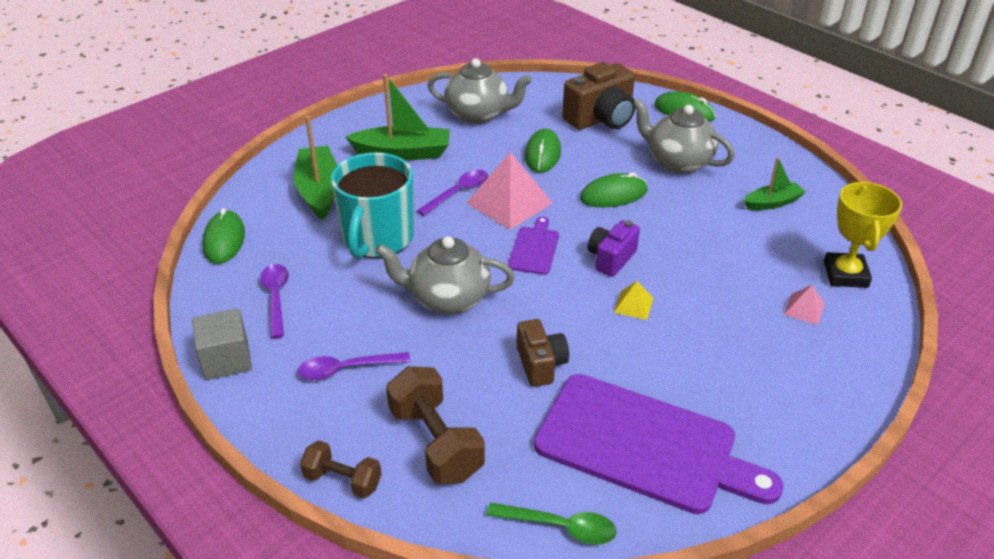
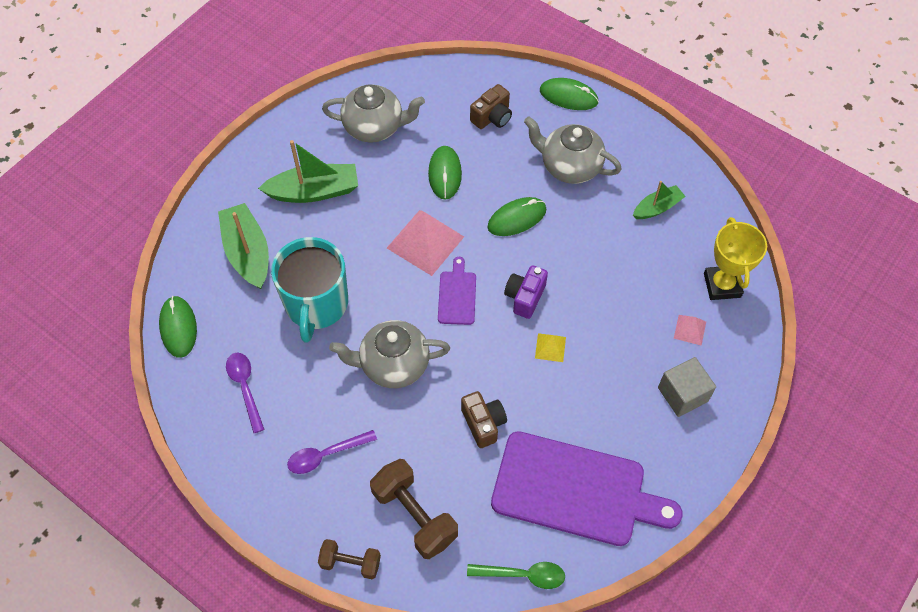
camera: 10 degrees left, 20 degrees up
(226, 360) = (223, 461): grey cube -> grey cube (682, 394)
(458, 193) = (376, 236): purple spoon -> none
(601, 119) = (492, 117): brown camera -> brown camera, size x0.61

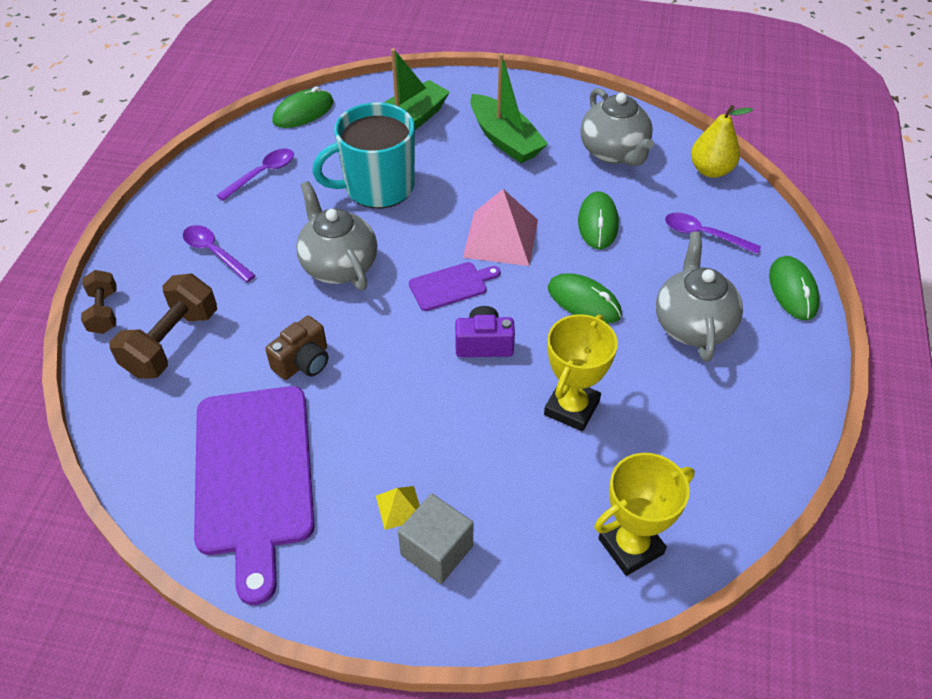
camera: 65 degrees right, 10 degrees down
(430, 79) = (710, 170): none -> yellow pear
(444, 174) = (597, 223): green mouse -> green mouse turned 60 degrees counterclockwise
(492, 117) = (704, 235): brown camera -> purple spoon
(522, 575) = (131, 460): green spoon -> none
(550, 347) = (431, 389): yellow pyramid -> yellow pyramid (399, 507)
(606, 269) = (572, 408): none -> yellow trophy
(657, 208) = (699, 433): green boat -> none
(689, 329) = (538, 528): pink pyramid -> none

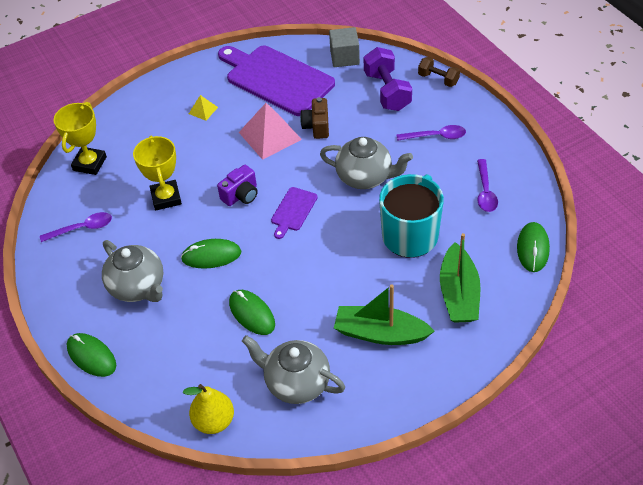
camera: 140 degrees right, 0 degrees up
(172, 343) = (387, 91): brown dumbbell -> purple dumbbell
(437, 550) = (171, 108): grey cube -> grey cube (344, 57)
(500, 238) = (299, 258): pink pyramid -> pink pyramid (270, 135)
(704, 235) = (177, 357): purple spoon -> purple spoon (82, 228)

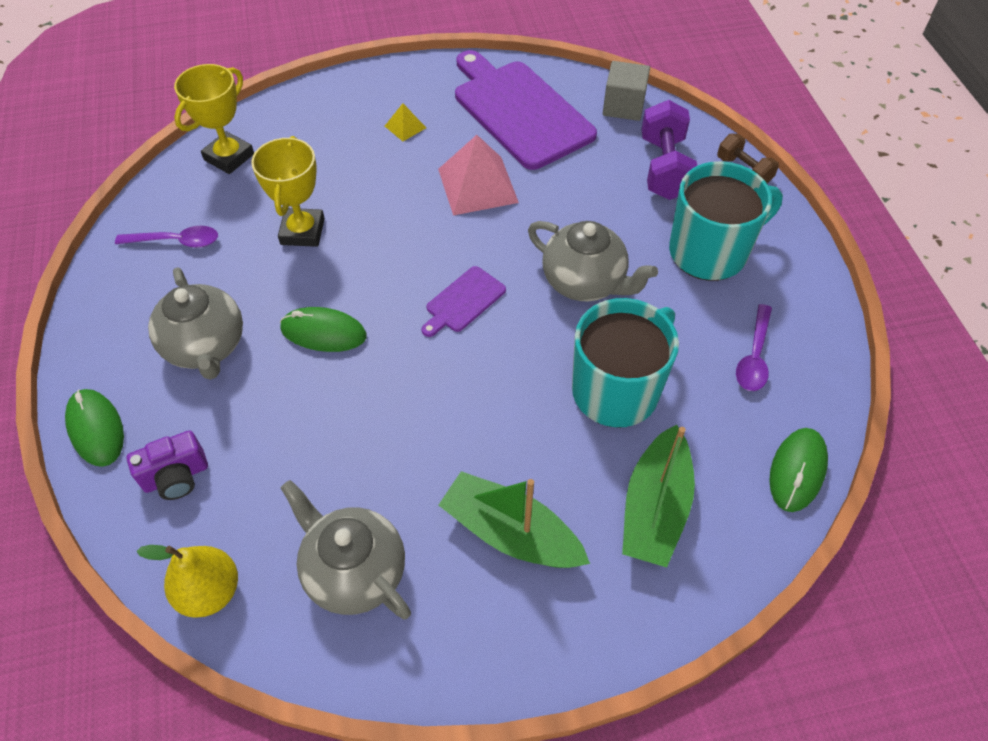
camera: 15 degrees right, 5 degrees up
(241, 195) = (402, 257): purple camera -> purple camera (176, 477)
(252, 314) = (339, 438): green mouse -> none
(317, 126) = (546, 190): brown camera -> none
(436, 136) = (710, 252): purple spoon -> turquoise mug

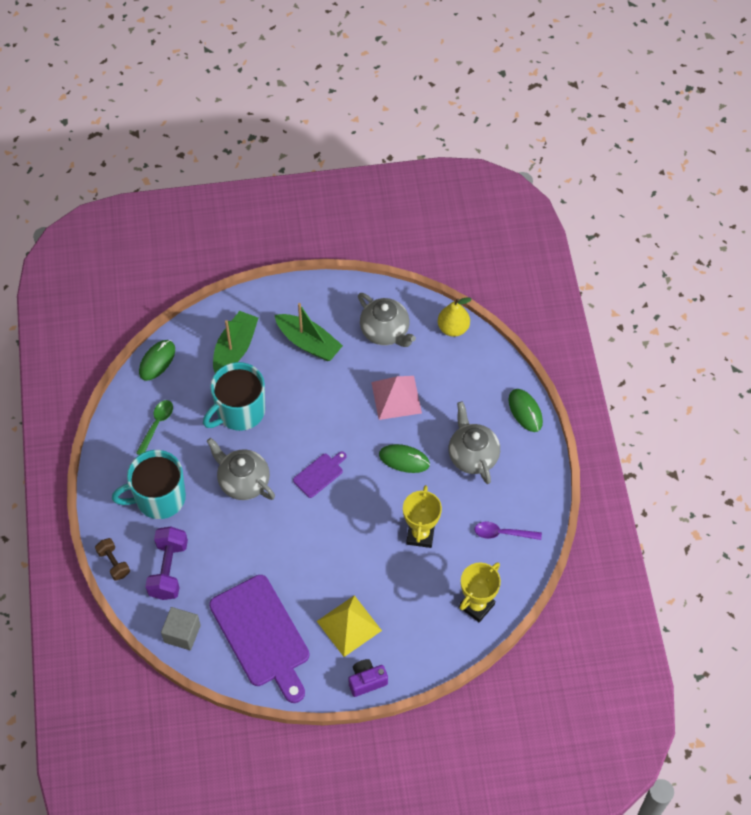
camera: 175 degrees left, 5 degrees up
(176, 477) = (477, 382): purple camera -> purple camera (366, 681)
(405, 127) = (349, 625): yellow pyramid -> yellow pyramid, size x2.09
(477, 185) = (301, 565): pink pyramid -> pink pyramid (396, 397)
(754, 356) = (156, 425): purple spoon -> green spoon

